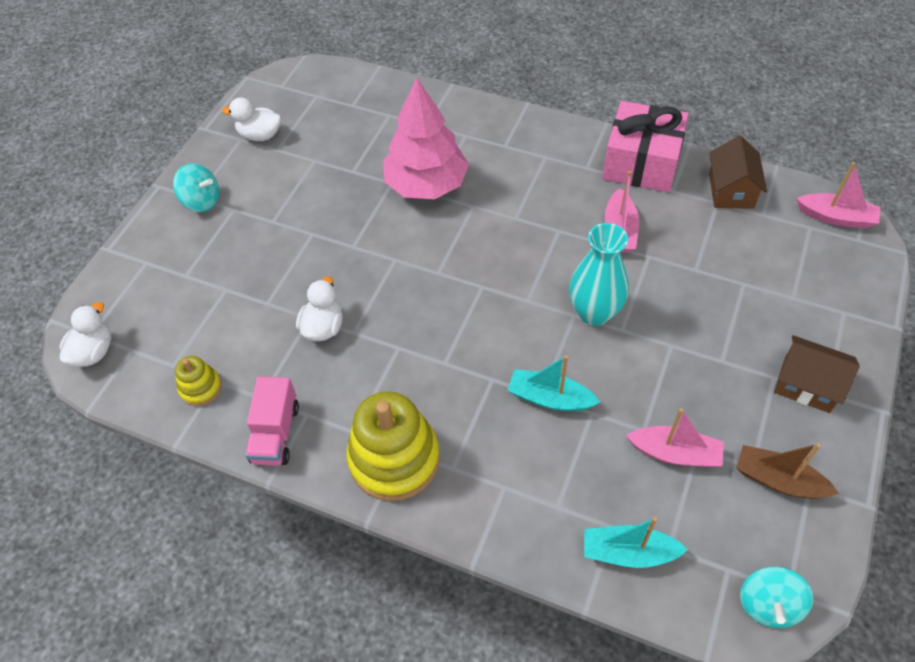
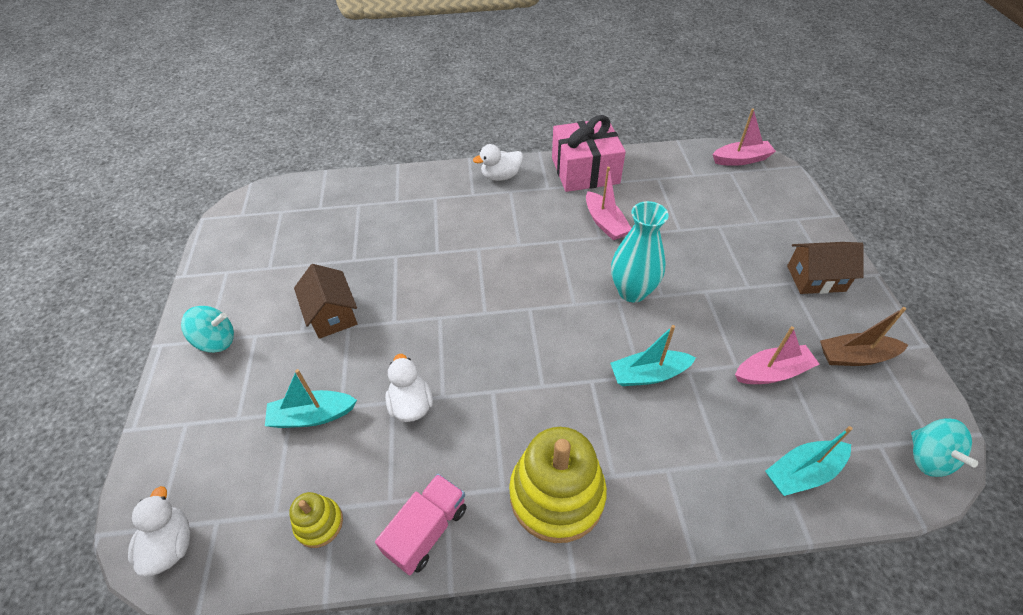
camera: 30 degrees left, 5 degrees down
(241, 300) = (312, 416): none -> turquoise boat
(260, 135) = (245, 261): white duck -> white duck (501, 176)
(275, 433) = (427, 530): pink truck -> pink truck turned 120 degrees counterclockwise
(426, 184) = (427, 246): pink tree -> none
(731, 190) = (661, 167): brown house -> brown house (332, 314)

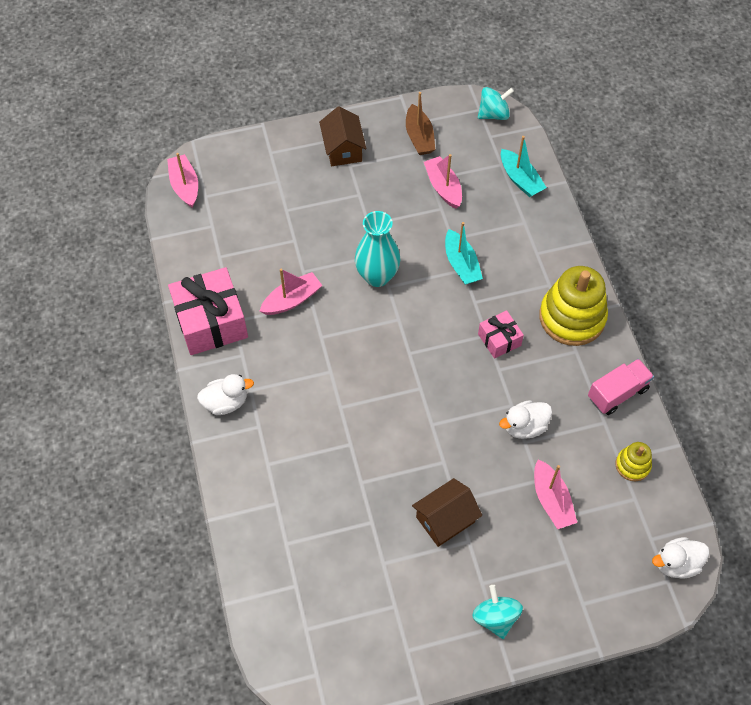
camera: 100 degrees left, 10 degrees up
(312, 416) = (551, 500): turquoise boat -> pink boat
(427, 530) = (617, 393): pink truck -> pink truck turned 120 degrees clockwise
(501, 176) = (226, 402): white duck -> white duck turned 75 degrees counterclockwise
(534, 398) = (499, 339): none -> pink gift

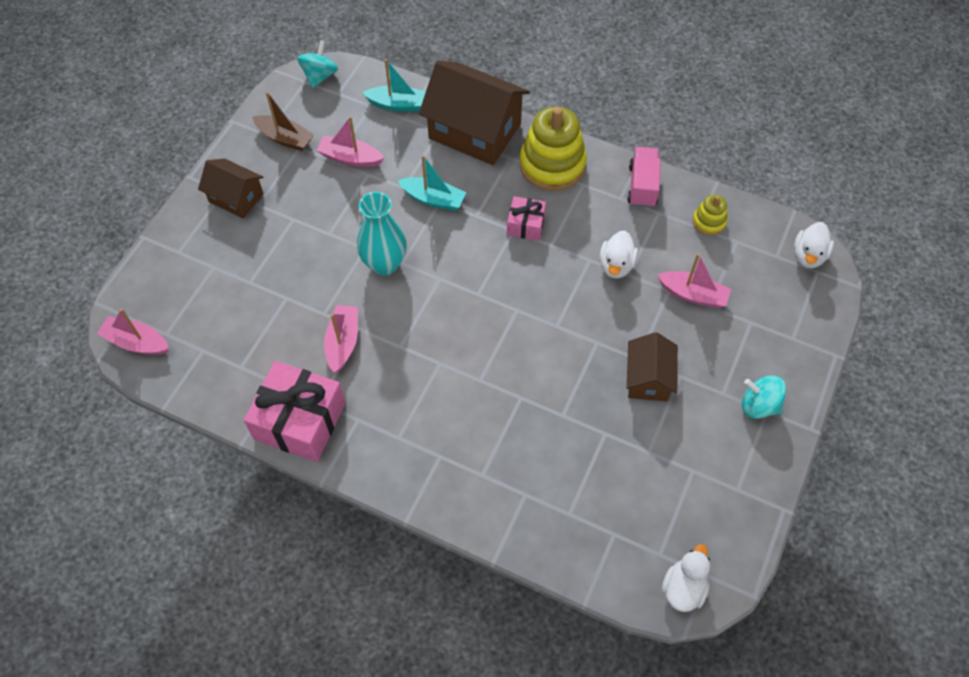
camera: 50 degrees left, 0 degrees up
(226, 402) = (392, 466): white duck -> white duck (683, 588)
(548, 244) = (475, 131): none -> brown house

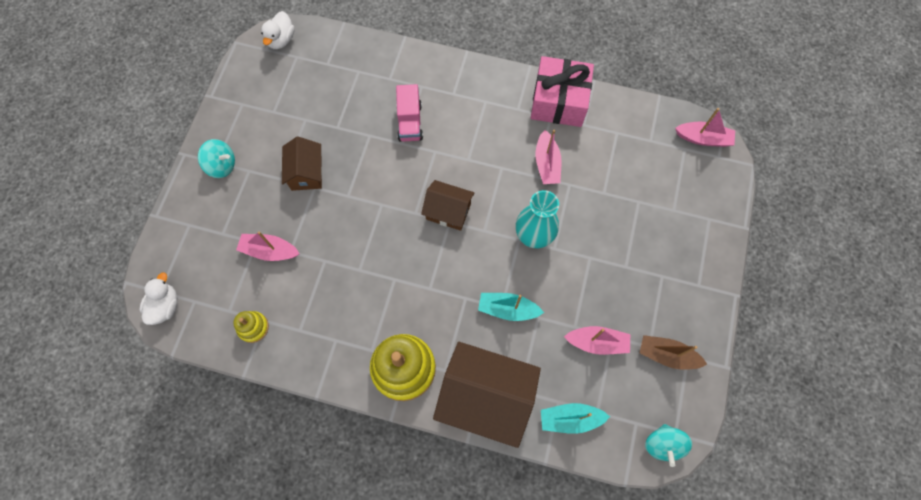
camera: 170 degrees right, 10 degrees up
(236, 198) = (684, 280): brown house -> brown house (448, 211)
(526, 225) = (419, 296): pink gift -> none
(616, 265) = (336, 268): white duck -> none
(642, 186) = (315, 358): pink truck -> pink truck (410, 122)

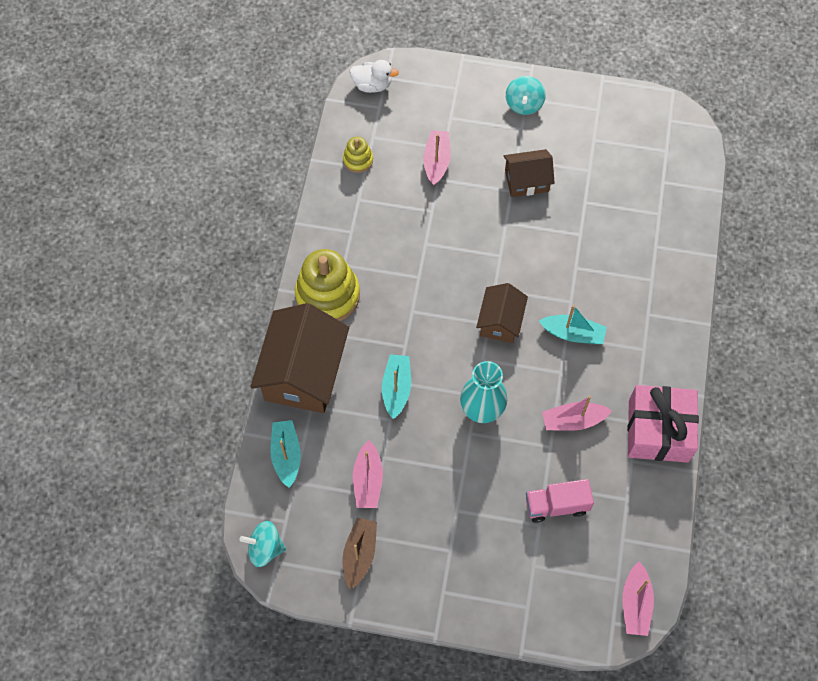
camera: 85 degrees right, 5 degrees down
(281, 40) = (685, 133): white duck -> none
(410, 122) = (603, 273): pink truck -> pink truck (556, 505)
(466, 153) = (573, 334): none -> turquoise boat

